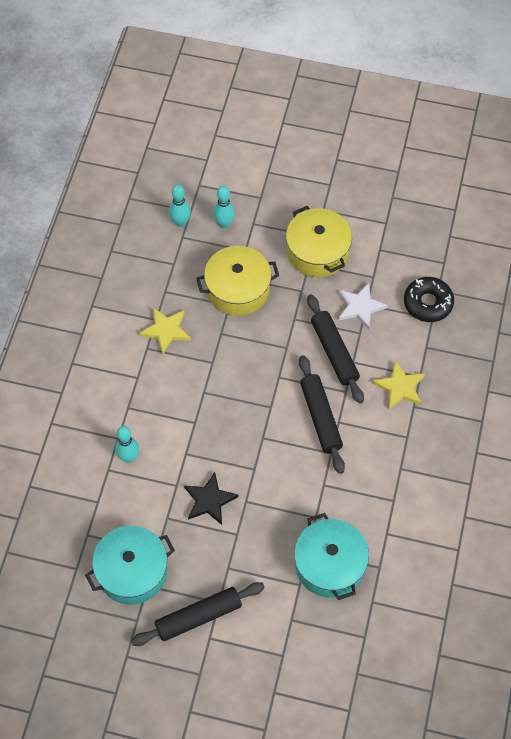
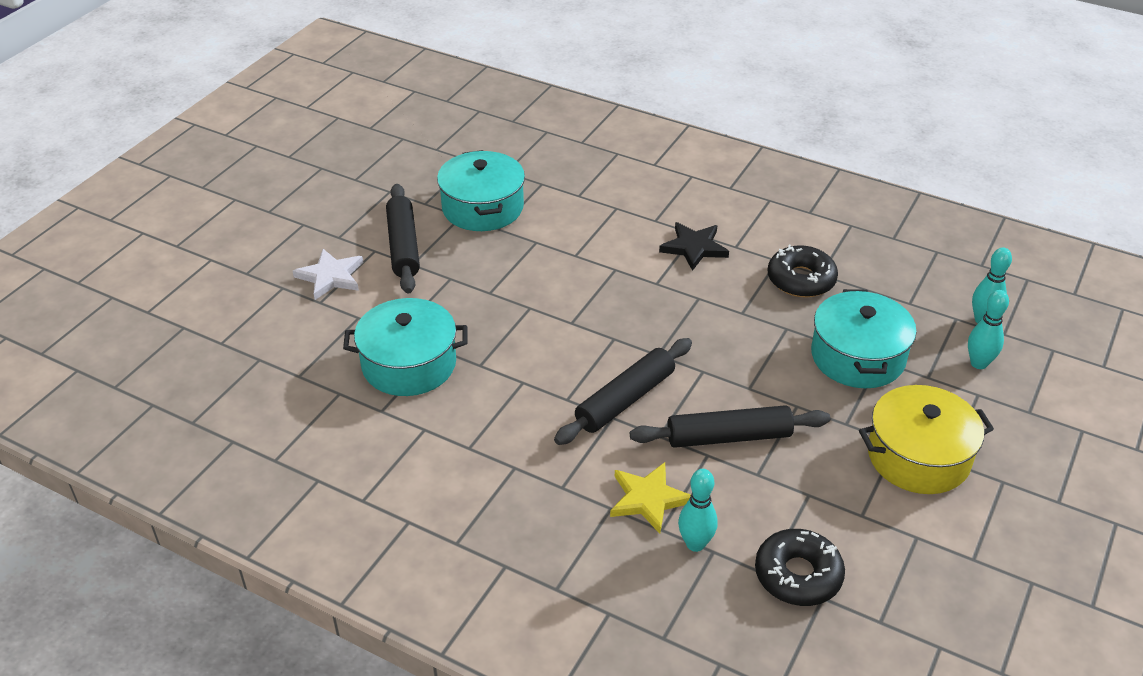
camera: 105 degrees right, 20 degrees down
(128, 457) = (626, 224): turquoise bowling pin -> turquoise bowling pin (695, 544)
(166, 330) = (801, 280): yellow star -> black donut
(209, 500) = (543, 277): black star -> black star (694, 248)
(238, 289) = (858, 357): yellow pot -> turquoise pot
(320, 417) = (625, 400): black rolling pin -> black rolling pin turned 45 degrees counterclockwise
(360, 307) = (805, 485): white star -> white star (330, 276)

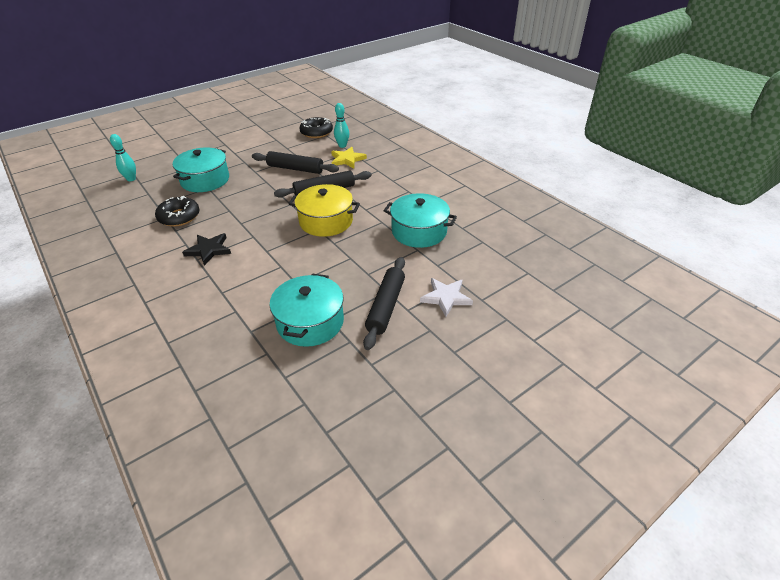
camera: 155 degrees left, 0 degrees up
(918, 457) = (233, 147): yellow pot -> yellow pot (326, 221)
(978, 363) = (162, 166): turquoise bowling pin -> none

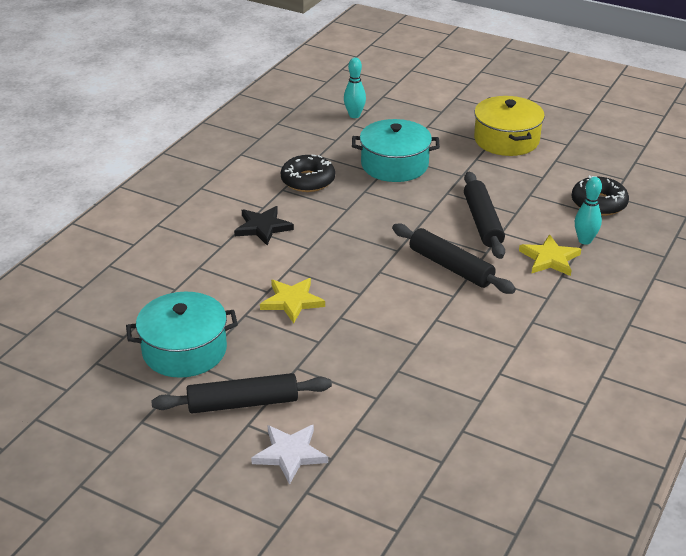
camera: 65 degrees right, 5 degrees down
(301, 258) = (292, 301): none -> yellow star
(326, 221) = (381, 294): yellow pot -> yellow pot (506, 140)
(419, 231) = (419, 387): turquoise pot -> none

